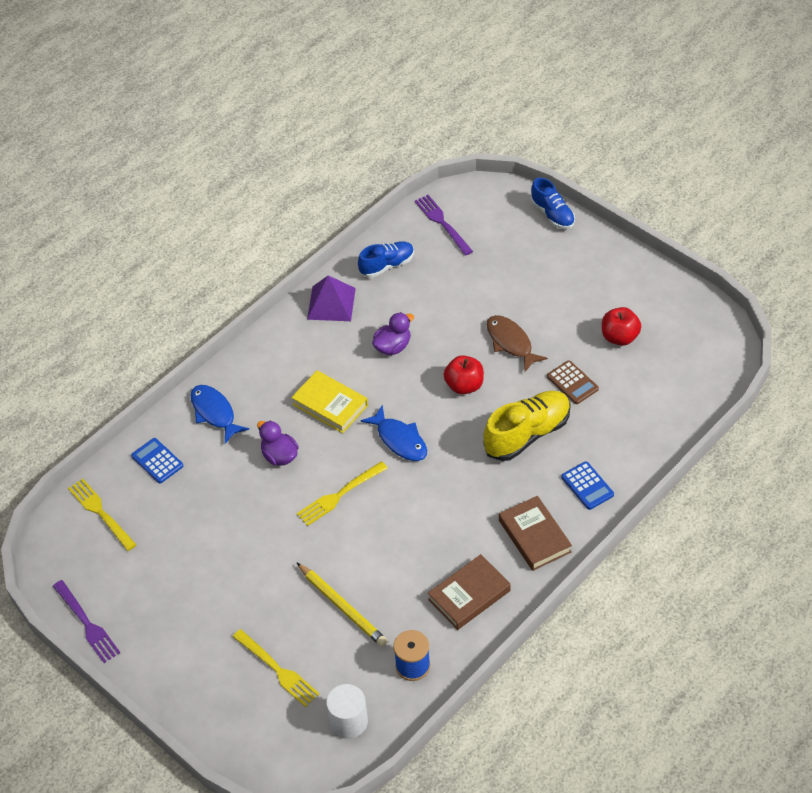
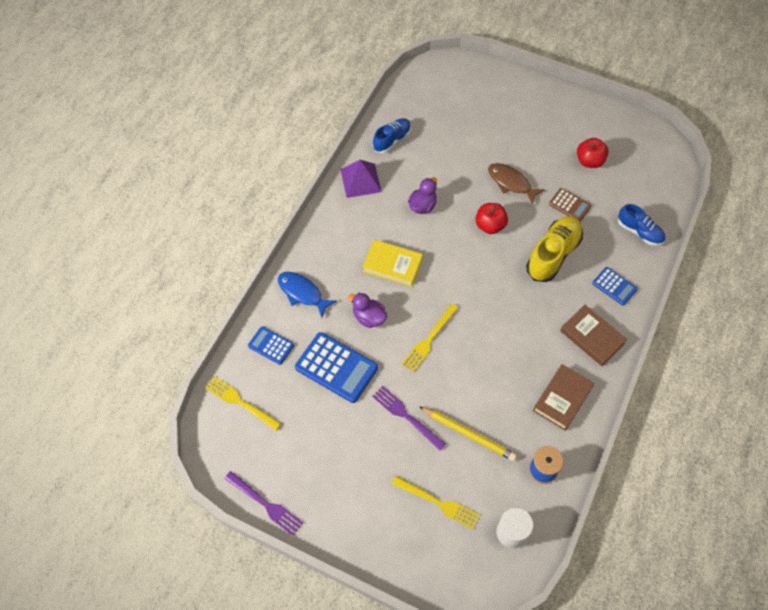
camera: 20 degrees left, 10 degrees up
(221, 501) = (336, 367): none -> blue calculator
(400, 440) = (458, 282): blue fish -> none
(442, 223) = (421, 97): purple fork -> purple fork (406, 416)
(552, 214) = (501, 74): blue shoe -> blue shoe (639, 232)

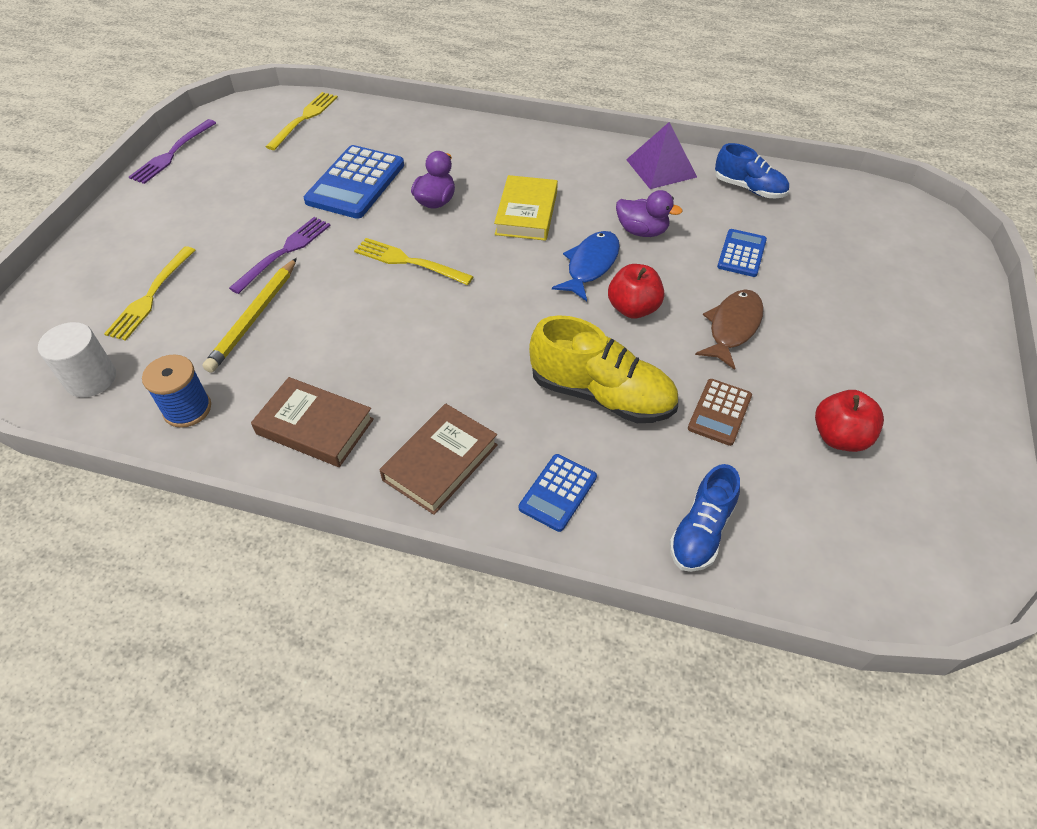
camera: 80 degrees right, 10 degrees down
(271, 345) = (382, 129): blue calculator -> blue calculator (741, 253)
(302, 293) = (462, 142): blue fish -> blue fish (590, 265)

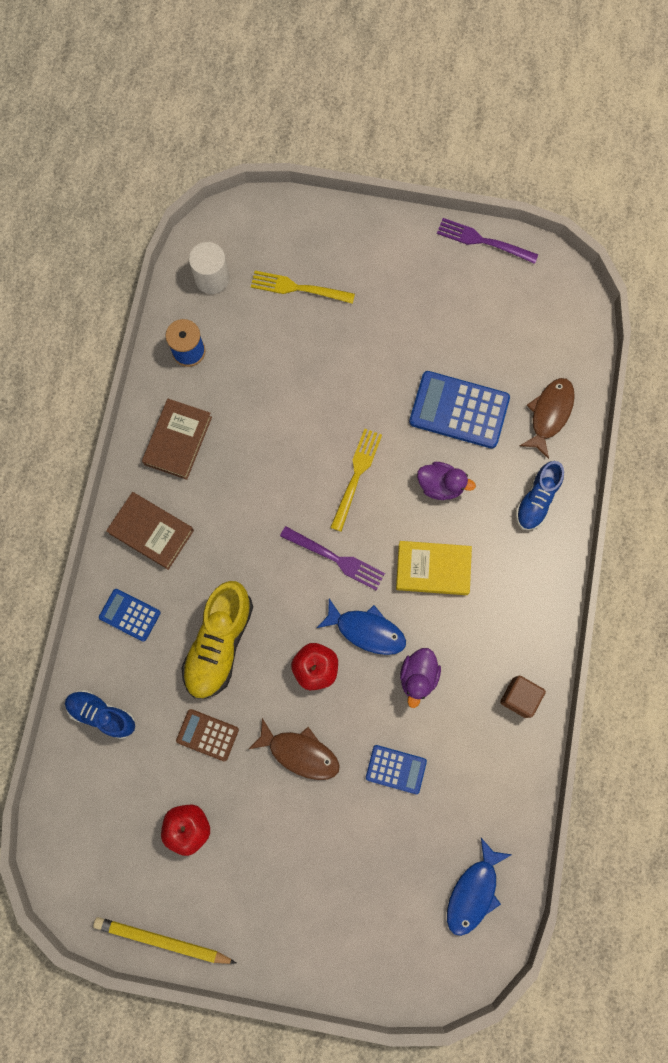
camera: 85 degrees right, 25 degrees up
(254, 317) = (281, 370): yellow pencil -> yellow pencil (162, 940)
(284, 252) = (359, 373): purple fork -> purple fork (336, 559)
(304, 118) = (556, 340): yellow fork -> none
(379, 128) = (549, 414): none -> brown fish
(661, 168) = (519, 697): purple pyramid -> brown cube
(749, 188) = (496, 786): blue shoe -> blue shoe (536, 500)
(854, 210) = (473, 891): none -> blue fish

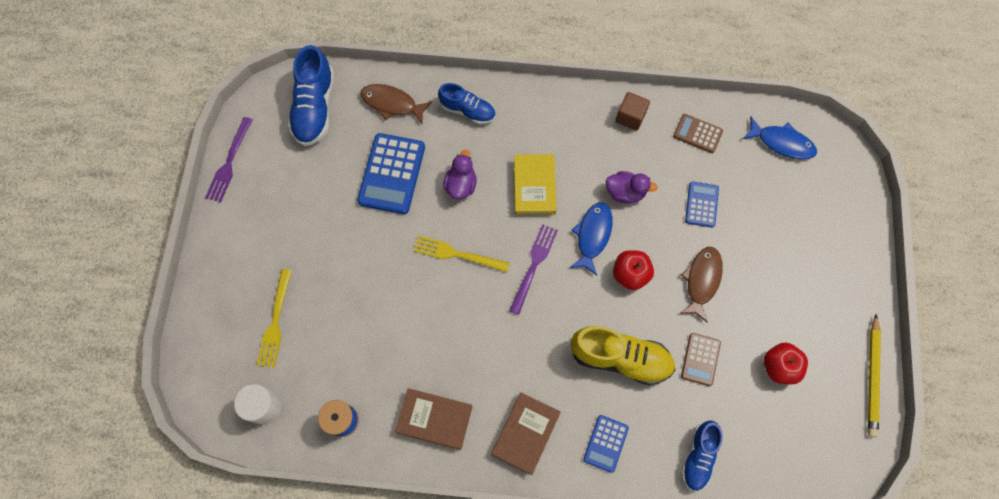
camera: 95 degrees left, 5 degrees down
(492, 781) = (697, 134): none -> brown calculator
(547, 329) = (315, 108): none -> blue shoe

